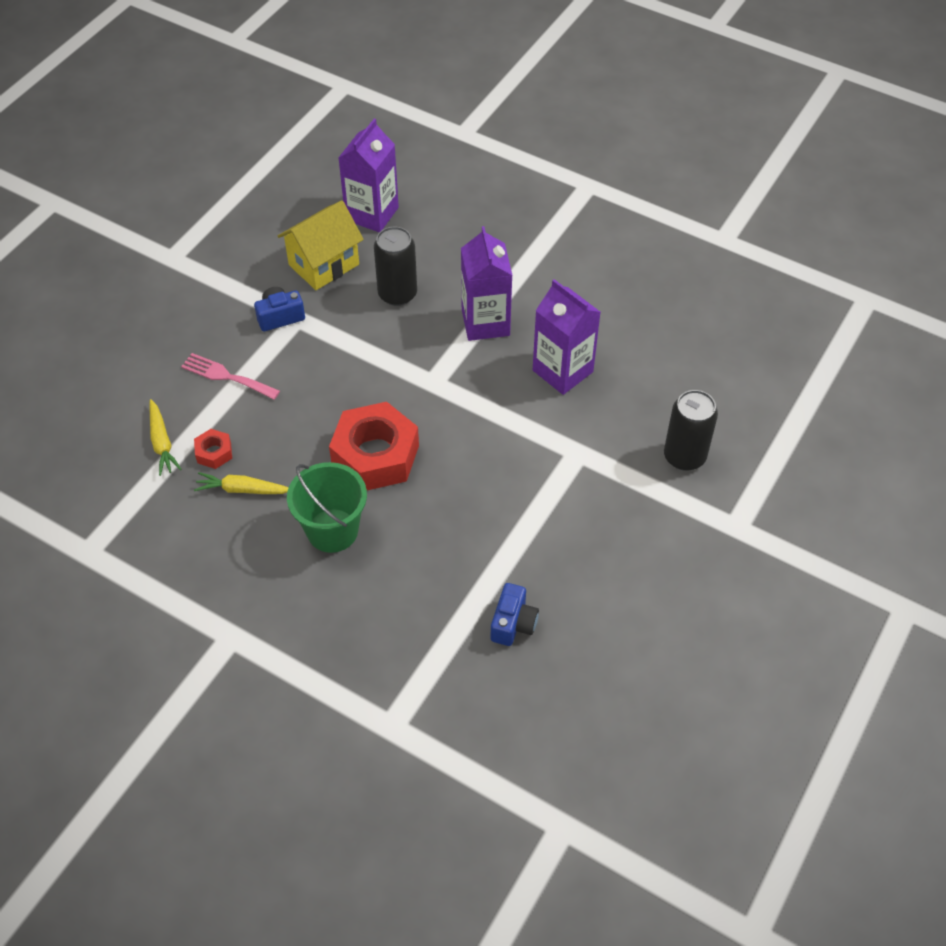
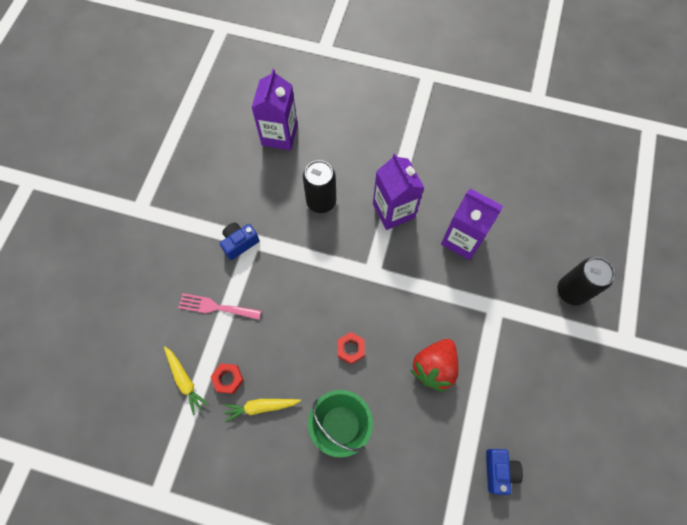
camera: 15 degrees left, 15 degrees up
(324, 264) = (258, 188): yellow house -> none
(375, 455) = (351, 349): red nut -> red nut, size x0.45
(473, 497) = (434, 367): none -> red strawberry

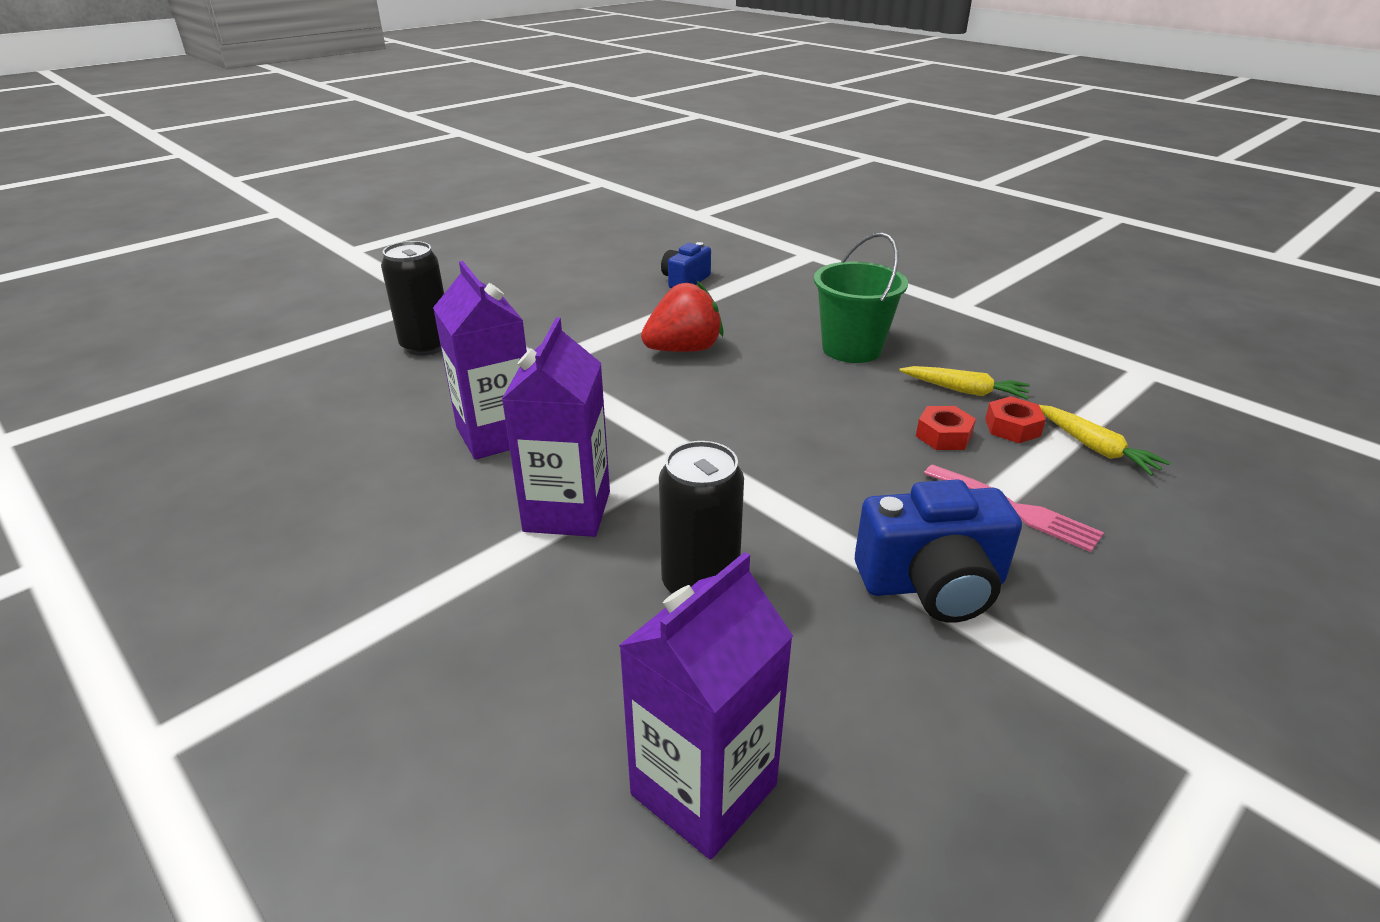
camera: 150 degrees left, 35 degrees down
(185, 381) = (1095, 448): yellow carrot -> yellow carrot turned 150 degrees clockwise
(239, 243) = (932, 584): blue camera -> blue camera, size x1.62
(351, 349) = (790, 395): red nut -> red nut (943, 436)

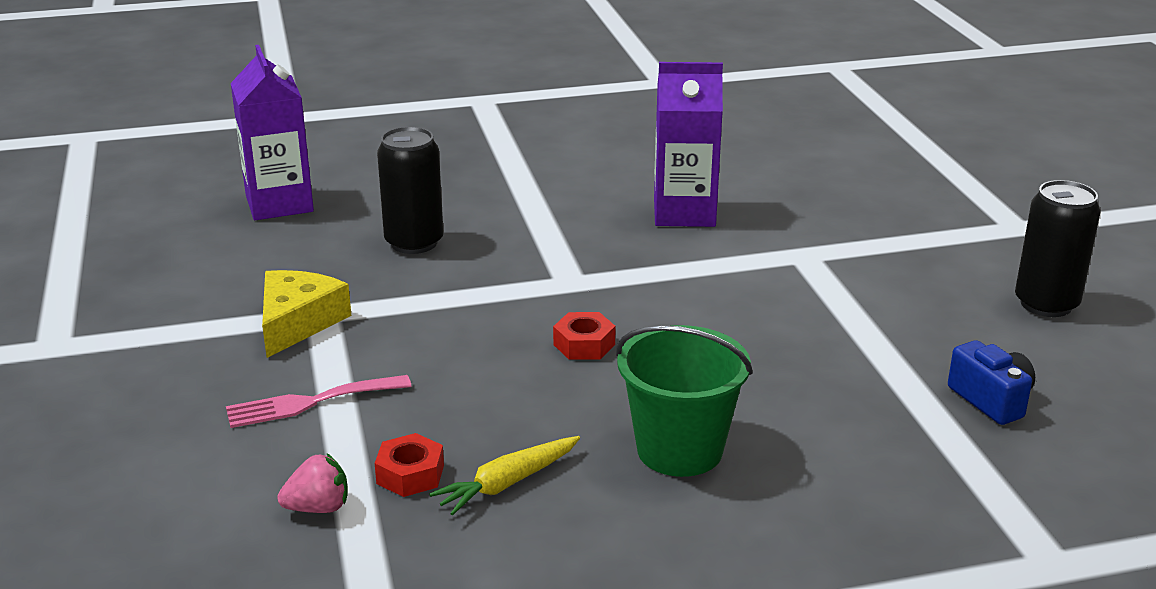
camera: 120 degrees right, 5 degrees down
(426, 346) = (893, 209): black can -> black can (1046, 304)
(567, 511) = (547, 218): purple carton -> none
(684, 349) = (773, 337): red strawberry -> none
(932, 584) = (298, 322): blue camera -> yellow cheese
(943, 436) = (447, 422): red nut -> red nut (584, 344)
(1095, 448) = (318, 508): yellow carrot -> pink strawberry

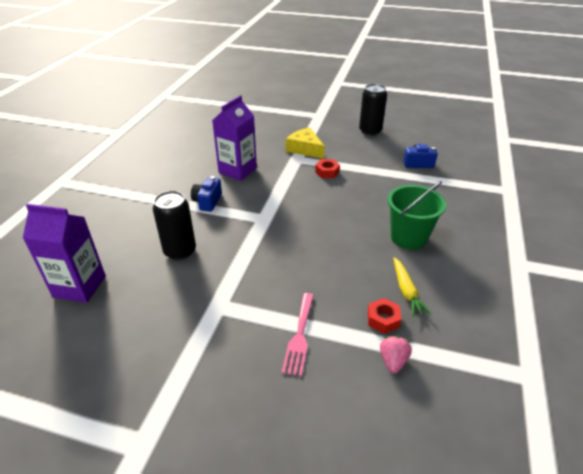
camera: 60 degrees left, 10 degrees up
(298, 322) = (218, 318): yellow cheese -> yellow cheese (305, 149)
(560, 219) = (207, 202): none -> blue camera
(584, 344) = (317, 233): red nut -> red nut (327, 172)

